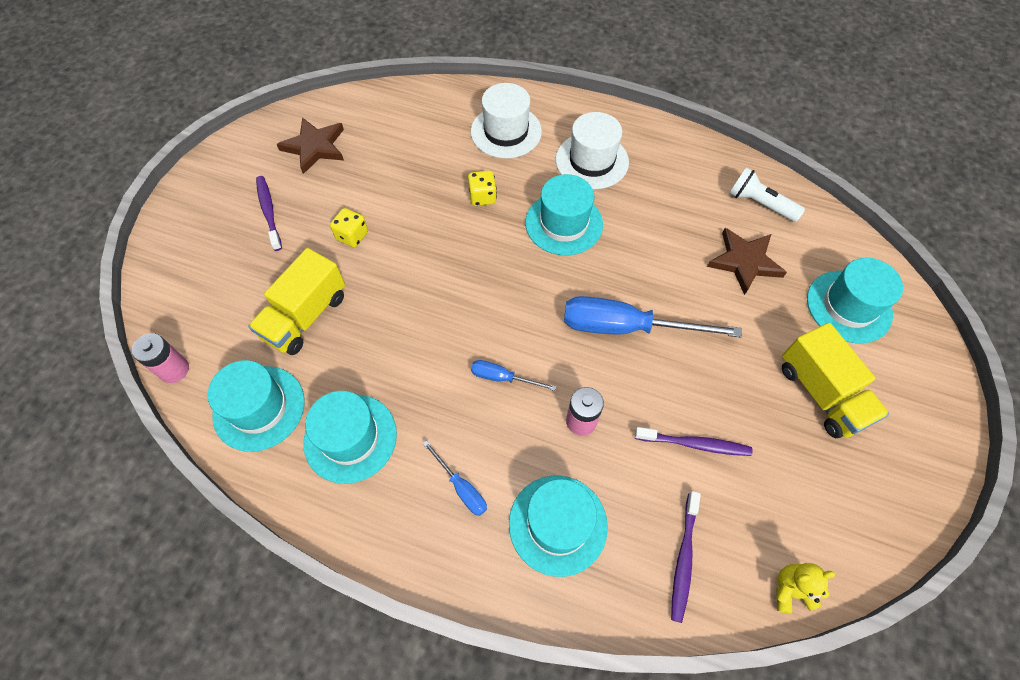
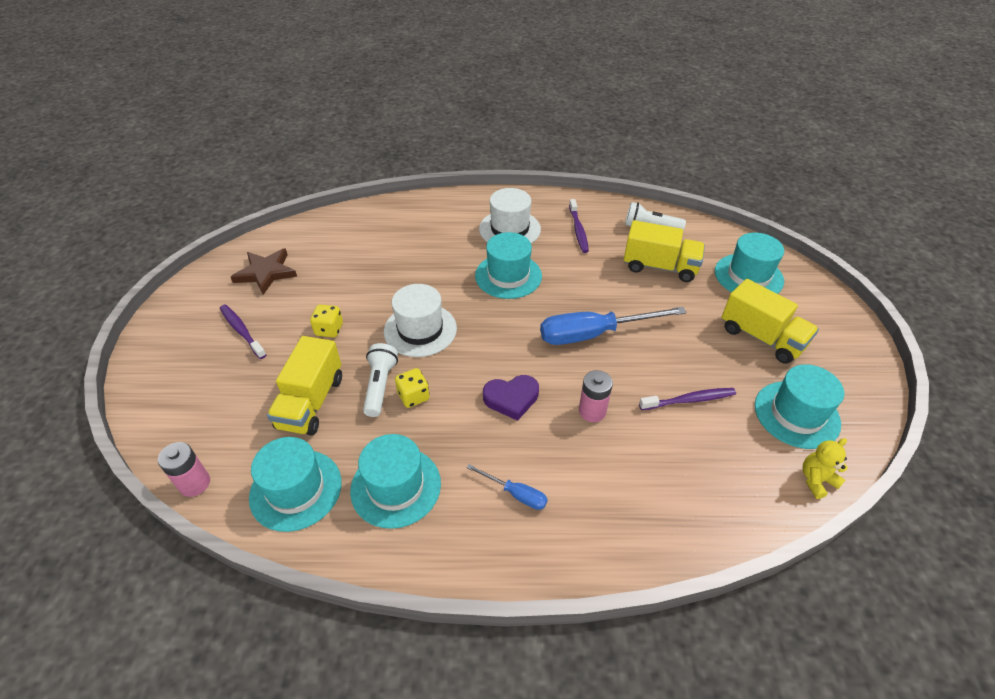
camera: 20 degrees left, 15 degrees down
(377, 319) = (380, 386): none -> white flashlight
(482, 197) = (432, 274): yellow dice -> yellow dice (413, 396)
(503, 378) = (511, 398): blue screwdriver -> purple heart
(506, 131) = (430, 225): white hat -> white hat (420, 330)
(558, 524) = (612, 495): turquoise hat -> turquoise hat (796, 414)
(683, 559) = (725, 486): purple toothbrush -> purple toothbrush (578, 230)
(744, 262) = (659, 267): brown star -> yellow truck

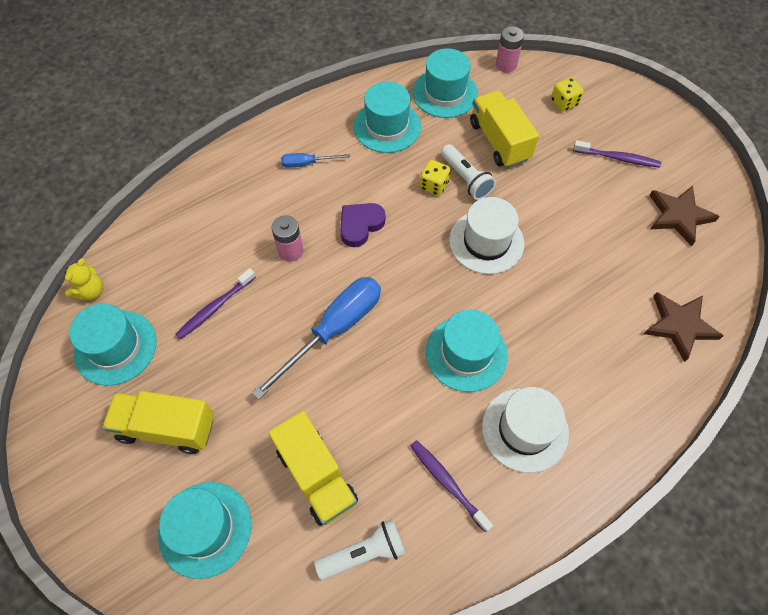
camera: 145 degrees right, 15 degrees up
(329, 329) = (557, 198): yellow dice -> yellow dice (564, 103)
(359, 225) = (679, 325): none -> brown star
(659, 267) = (316, 476): yellow truck -> yellow truck turned 105 degrees counterclockwise

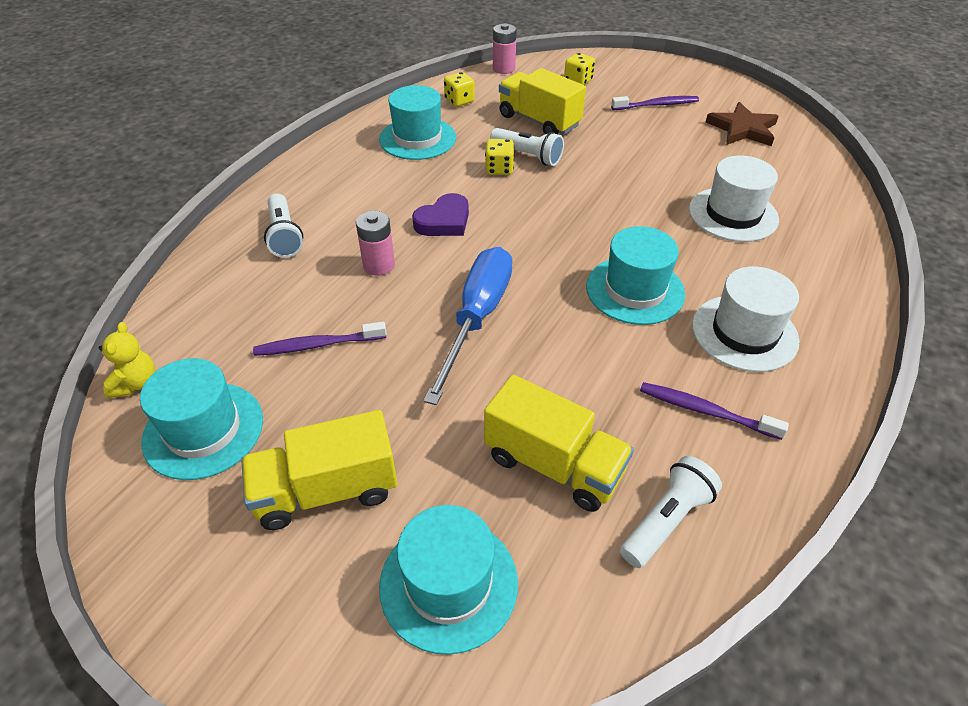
camera: 25 degrees left, 15 degrees down
(215, 307) = (318, 345): purple toothbrush -> purple toothbrush turned 60 degrees clockwise
(238, 195) = (284, 235): none -> white flashlight
(307, 163) = (349, 188): blue screwdriver -> none
(360, 225) = (444, 221): purple heart -> purple heart turned 150 degrees counterclockwise
(445, 93) = (459, 101): turquoise hat -> yellow dice
(486, 242) = (585, 196): white hat -> white hat (733, 214)
(679, 325) = (812, 203): brown star -> none

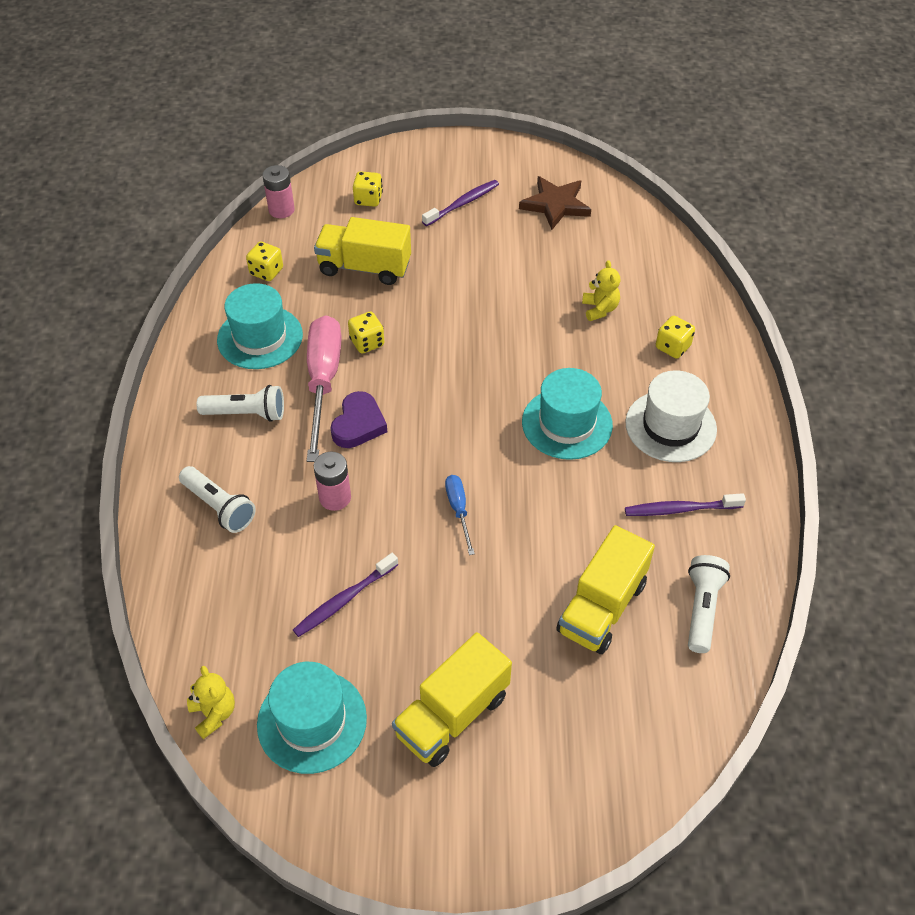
camera: 30 degrees left, 5 degrees up
(440, 183) = (323, 382): none -> pink screwdriver
(448, 583) = (589, 732): turquoise hat -> none
(477, 318) = (459, 510): blue screwdriver -> blue screwdriver, size x0.48
(528, 156) = (383, 315): white flashlight -> white flashlight (246, 413)
(553, 464) = (602, 607): yellow truck -> yellow truck turned 120 degrees clockwise
(733, 214) = (599, 309): white hat -> yellow teddy bear
(791, 268) = (672, 347): none -> yellow dice

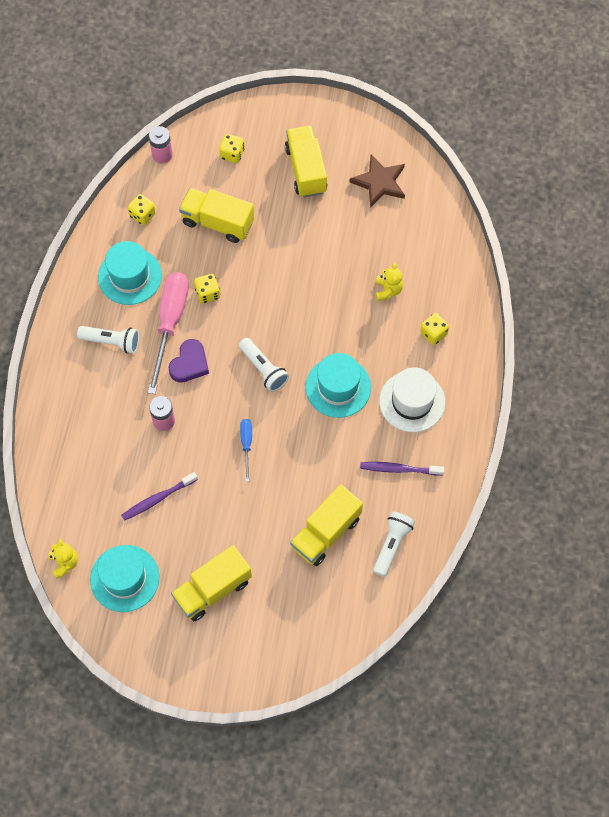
camera: 10 degrees right, 15 degrees up
(219, 507) = (84, 415): white flashlight -> white flashlight (263, 369)
(462, 203) = (306, 170): purple toothbrush -> yellow truck

